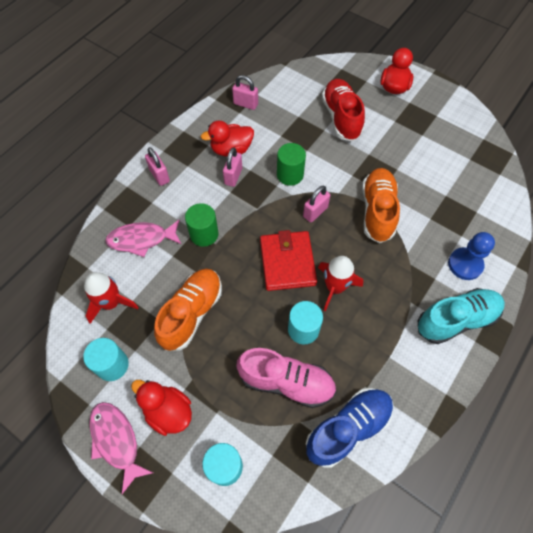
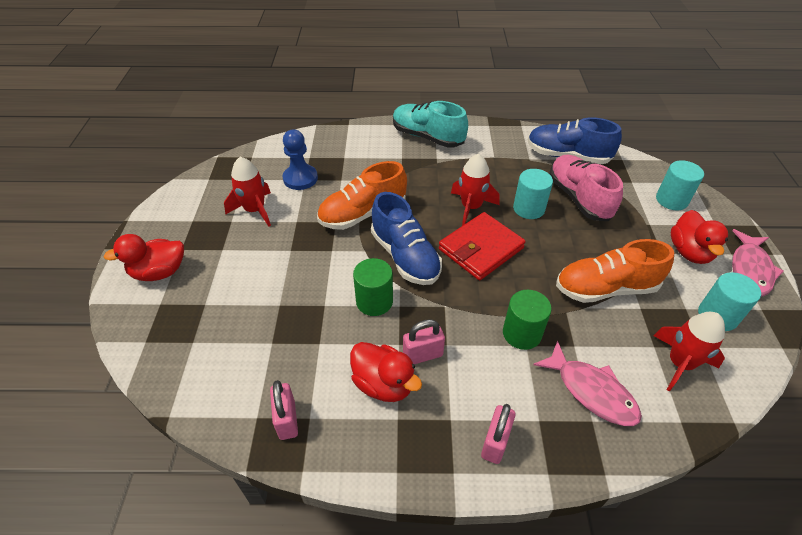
camera: 125 degrees left, 15 degrees down
(315, 212) = (405, 256): pink padlock -> blue shoe
(341, 118) = (247, 298): red shoe -> none
(425, 151) = (254, 210): none -> red rocket
(465, 264) = (372, 147): blue pawn -> blue pawn (300, 178)

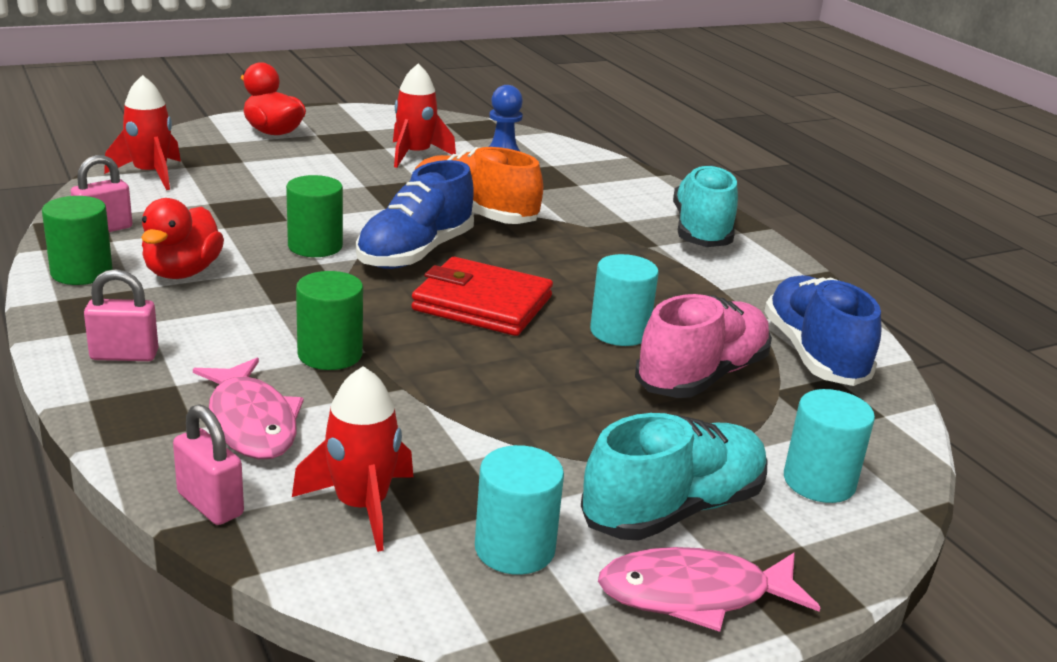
camera: 60 degrees right, 20 degrees down
(358, 448) = (81, 272): none -> green cylinder
(422, 355) = (244, 289): pink padlock -> pink padlock (210, 504)
(471, 207) = (569, 285): red rocket -> red rocket (150, 174)
(591, 391) = (251, 422): pink fish -> pink fish turned 45 degrees counterclockwise
(605, 288) = (487, 420): orange shoe -> none
(689, 252) = (673, 509): red duck -> turquoise shoe

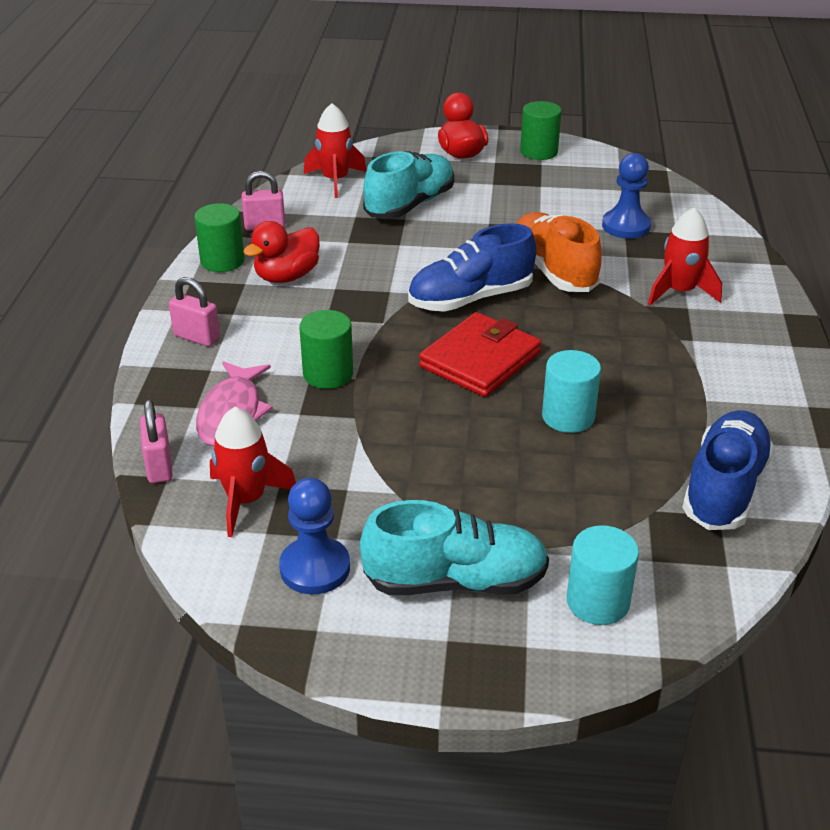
camera: 35 degrees right, 10 degrees up
(315, 246) = (399, 274): green cylinder -> green cylinder (539, 152)
(415, 155) = (559, 198): red rocket -> red rocket (679, 291)
(482, 303) = (480, 360): red wallet -> red wallet turned 75 degrees clockwise
(514, 549) = (315, 568): turquoise cylinder -> blue pawn
(694, 594) = (404, 650): pink fish -> none
(701, 231) = (751, 335): turquoise shoe -> turquoise shoe (410, 205)
(701, 376) = (597, 477): pink shoe -> none

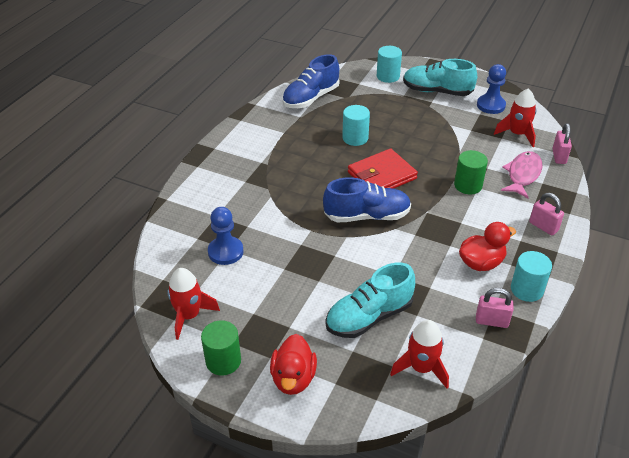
camera: 160 degrees left, 5 degrees up
(222, 261) = (526, 289): green cylinder -> turquoise cylinder
(553, 271) = (303, 225): orange shoe -> none
(679, 291) = (240, 192): red rocket -> red rocket (189, 316)

